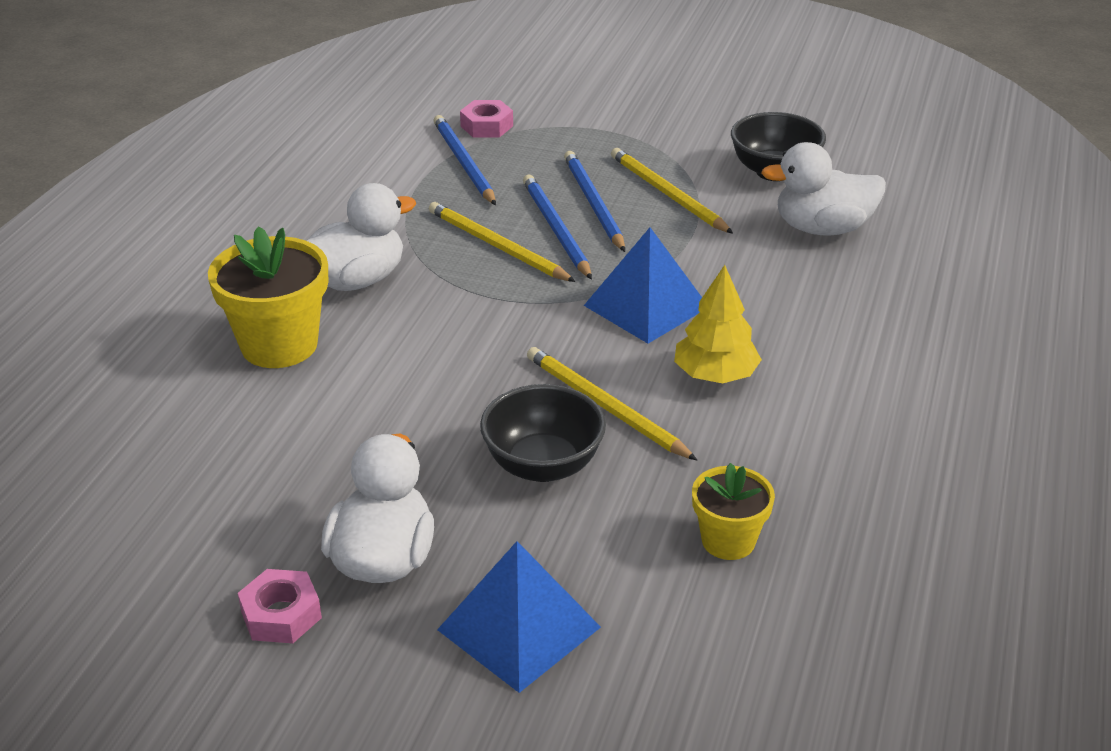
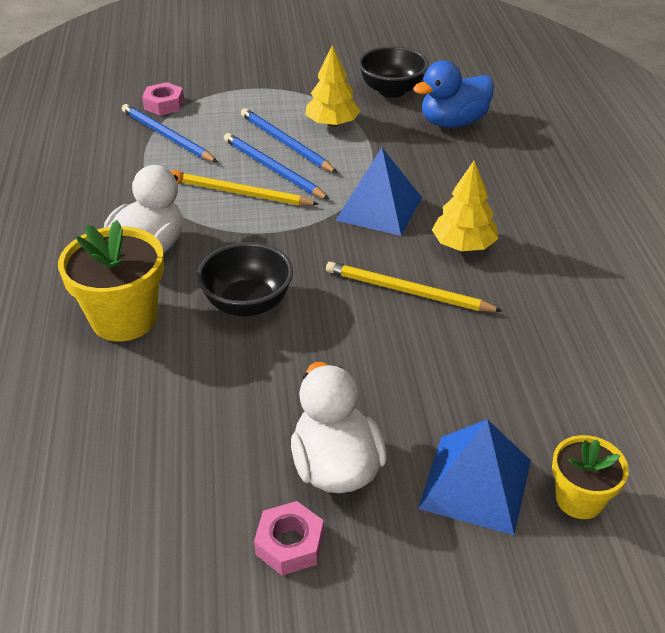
camera: 25 degrees left, 5 degrees up
(543, 465) = (397, 350): black bowl -> black bowl (247, 303)
(667, 194) = (332, 124): yellow pencil -> yellow tree
(728, 541) = (564, 363): yellow flower pot -> yellow flower pot (579, 499)
(822, 228) = (453, 122): white duck -> blue duck

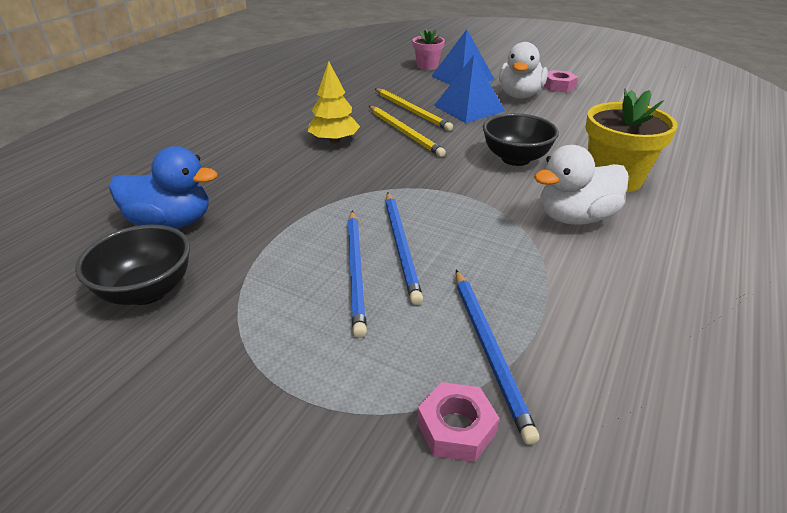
camera: 145 degrees left, 5 degrees down
(239, 193) = (457, 235): yellow pencil -> yellow pencil (412, 111)
(332, 124) = (277, 274): yellow tree -> none
(379, 208) = (354, 179): blue pyramid -> blue pyramid (469, 108)
(579, 499) = (427, 66): yellow flower pot -> pink flower pot

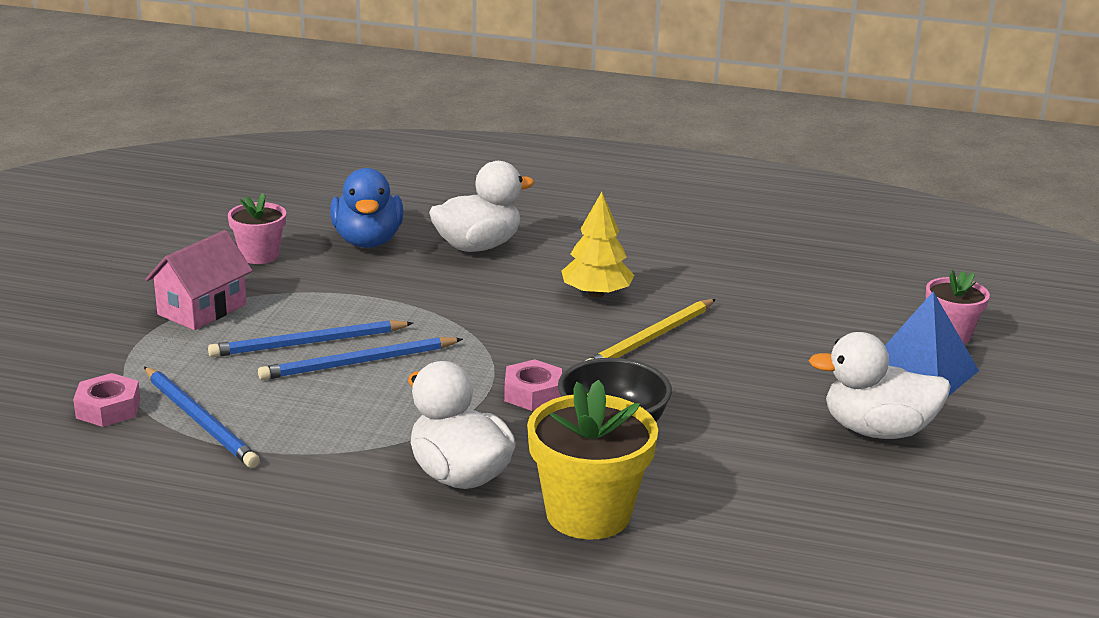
camera: 75 degrees right, 10 degrees down
(147, 291) = (259, 255): black bowl -> pink flower pot
(226, 173) = (478, 246): none -> white duck
(249, 340) = (202, 309): none -> pink house
(412, 111) = (732, 338): yellow pencil -> none
(469, 108) = (779, 384): blue pyramid -> none
(489, 350) = (200, 420): blue pencil -> blue pencil turned 105 degrees counterclockwise
(558, 86) = (962, 473): pink nut -> pink nut (533, 394)

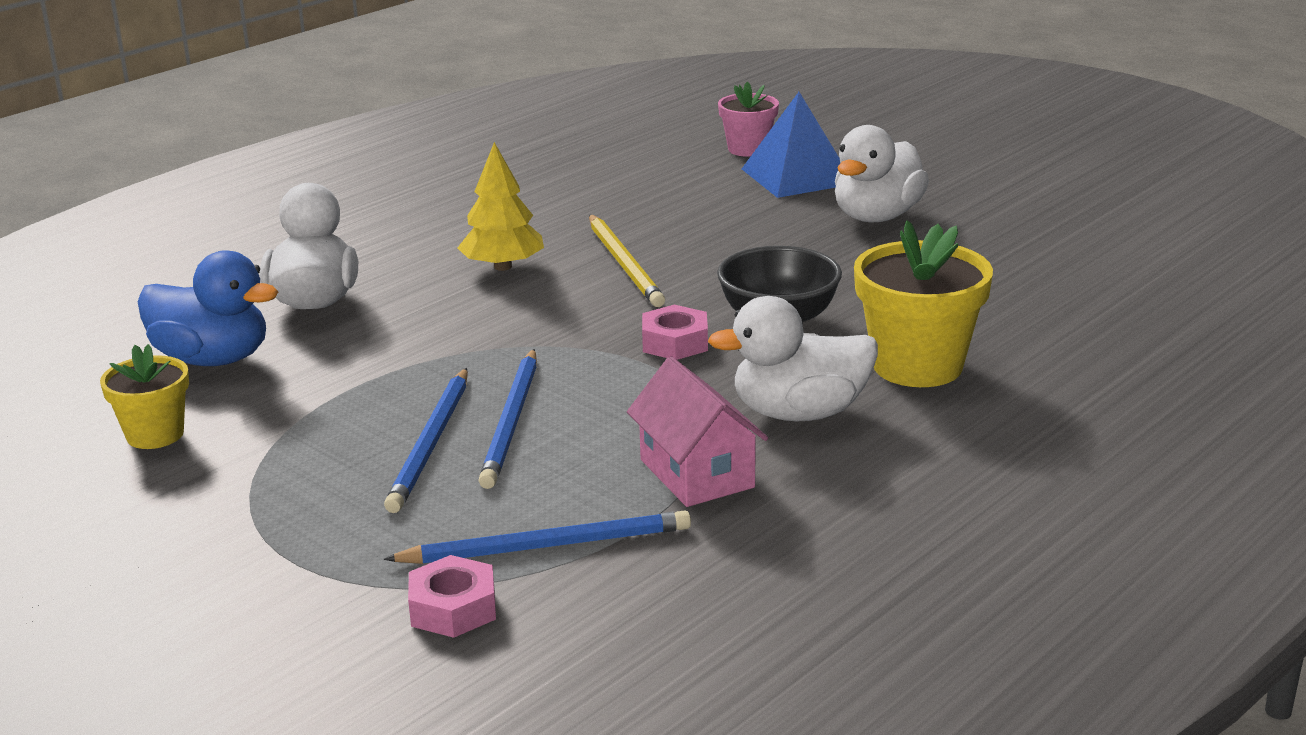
camera: 60 degrees left, 0 degrees up
(202, 309) = (258, 499): pink house -> pink house (697, 473)
(259, 255) = (155, 435): pink flower pot -> yellow flower pot

